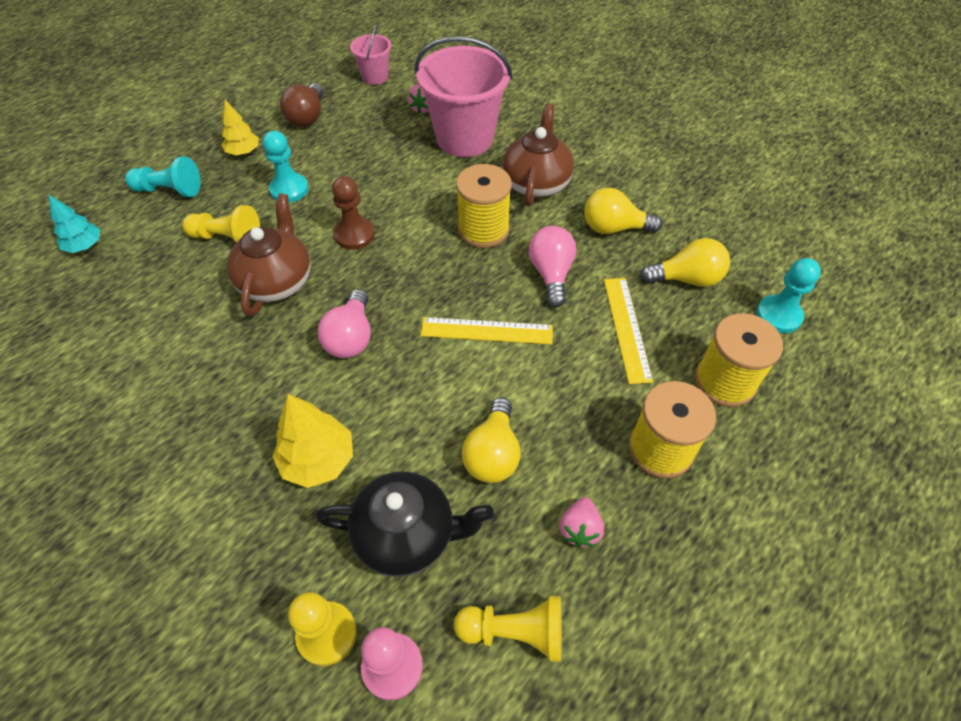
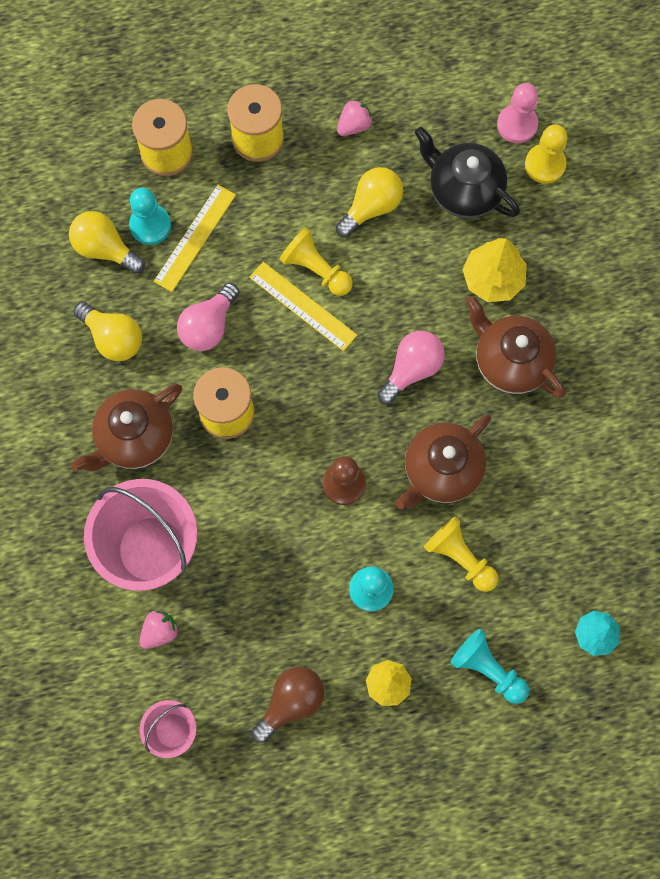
camera: 145 degrees left, 20 degrees up
(258, 395) = (510, 361): none -> brown teapot
(515, 632) = (436, 98): yellow pawn -> yellow pawn (316, 269)
(778, 315) = (71, 173): turquoise pawn -> turquoise pawn (150, 225)

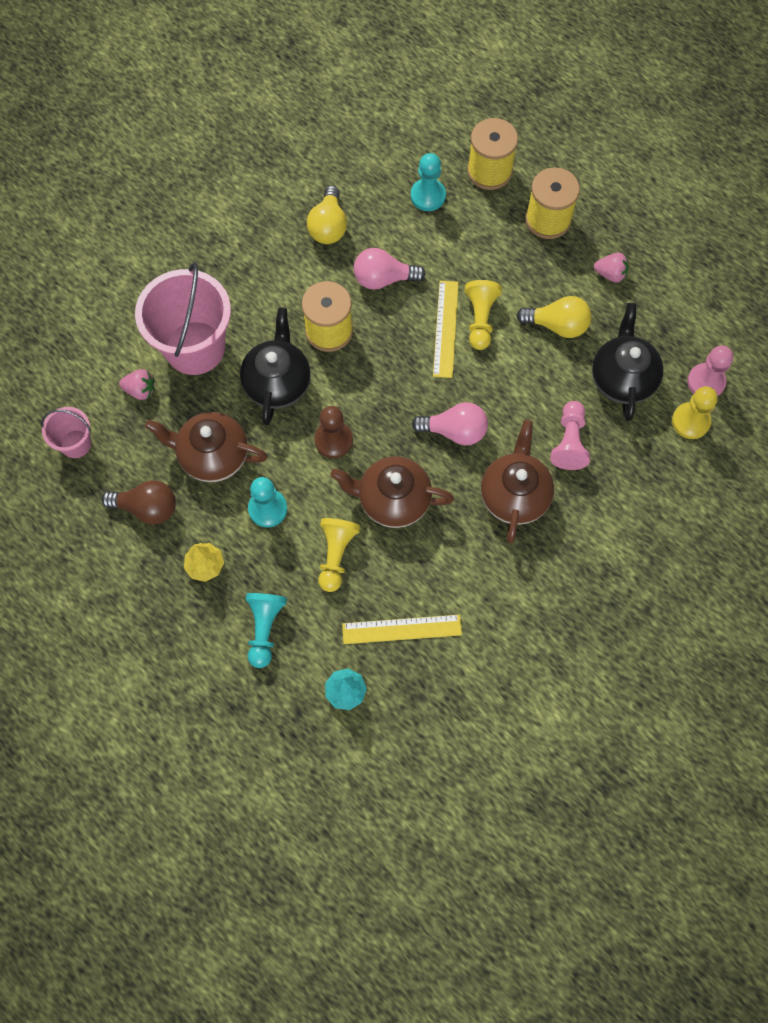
camera: 55 degrees right, 5 degrees down
(105, 249) = (388, 180): yellow light bulb -> none
(134, 437) = (267, 285): brown teapot -> brown teapot (212, 456)
(195, 238) = (441, 229): yellow ruler -> yellow ruler (401, 629)
(247, 496) = (277, 382): none -> black teapot
(492, 279) = (569, 442): yellow tree -> pink pawn

